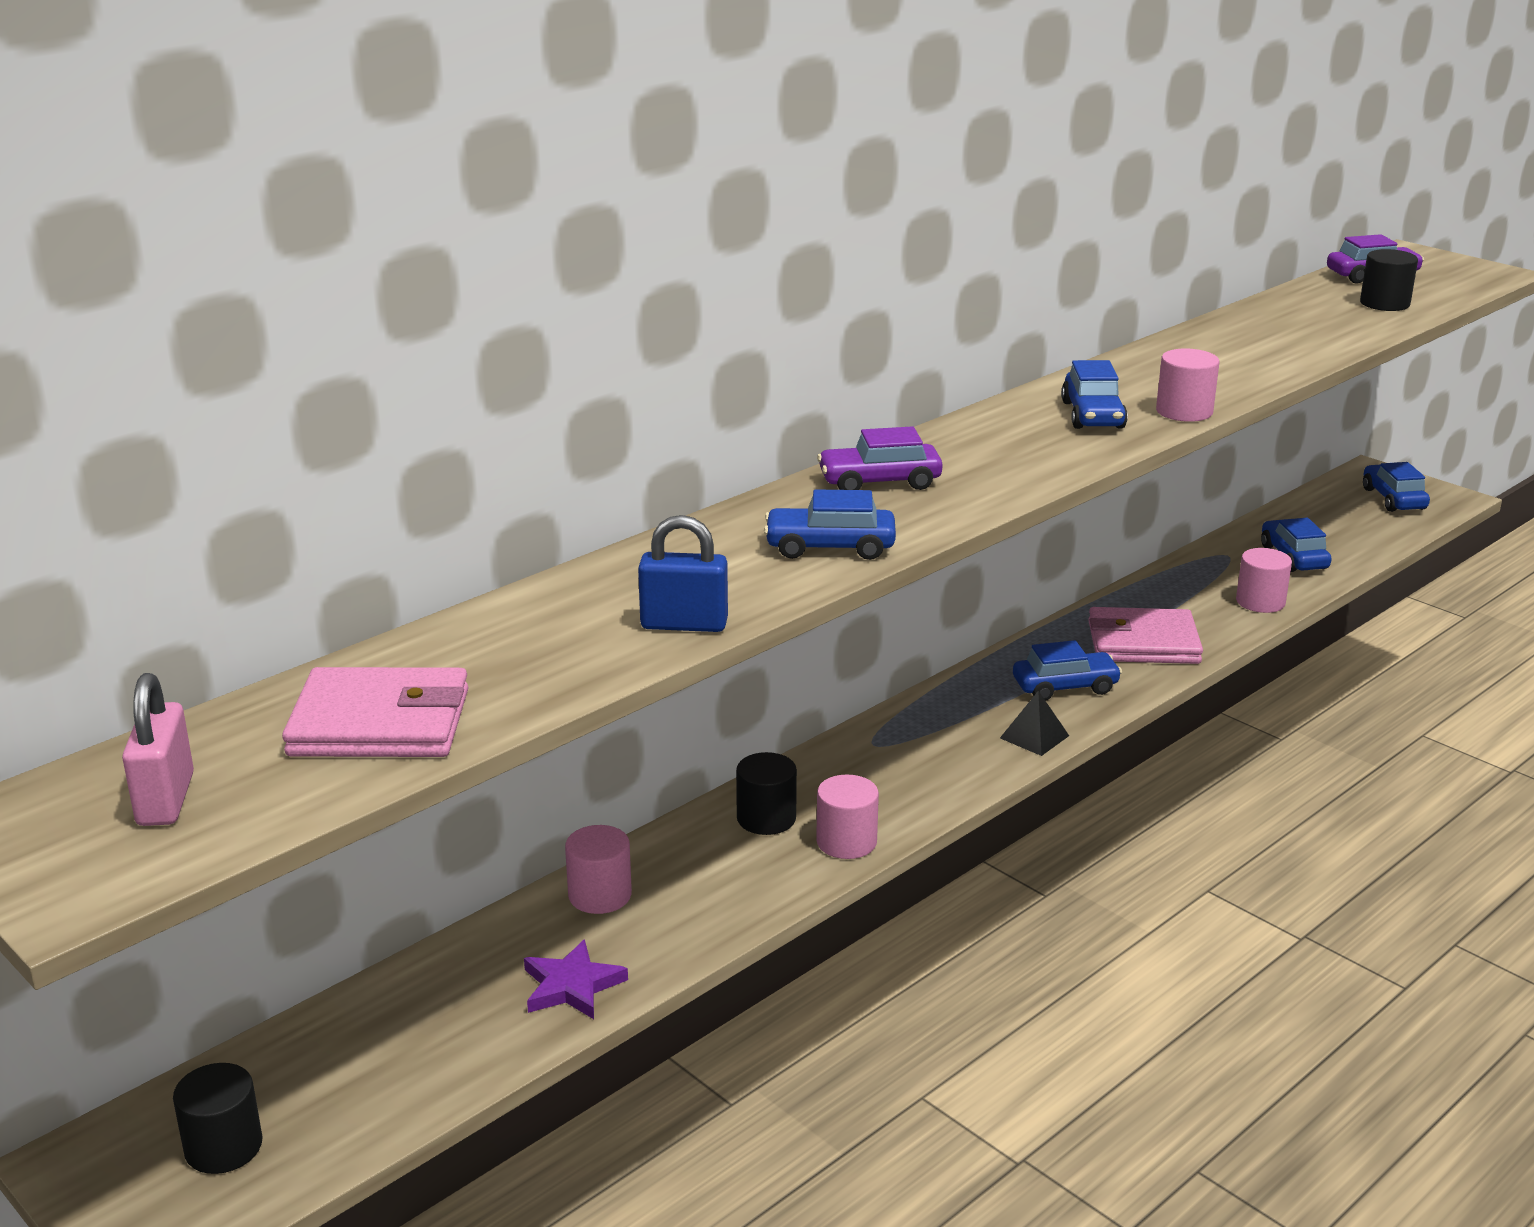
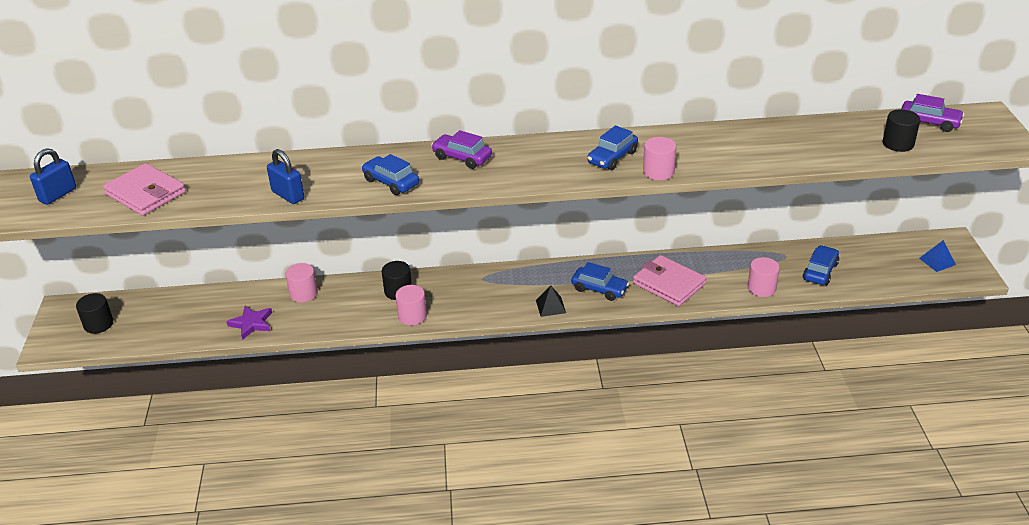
camera: 40 degrees right, 10 degrees up
(166, 800) = (58, 195): pink padlock -> blue padlock
(1393, 499) = (937, 261): blue car -> blue pyramid

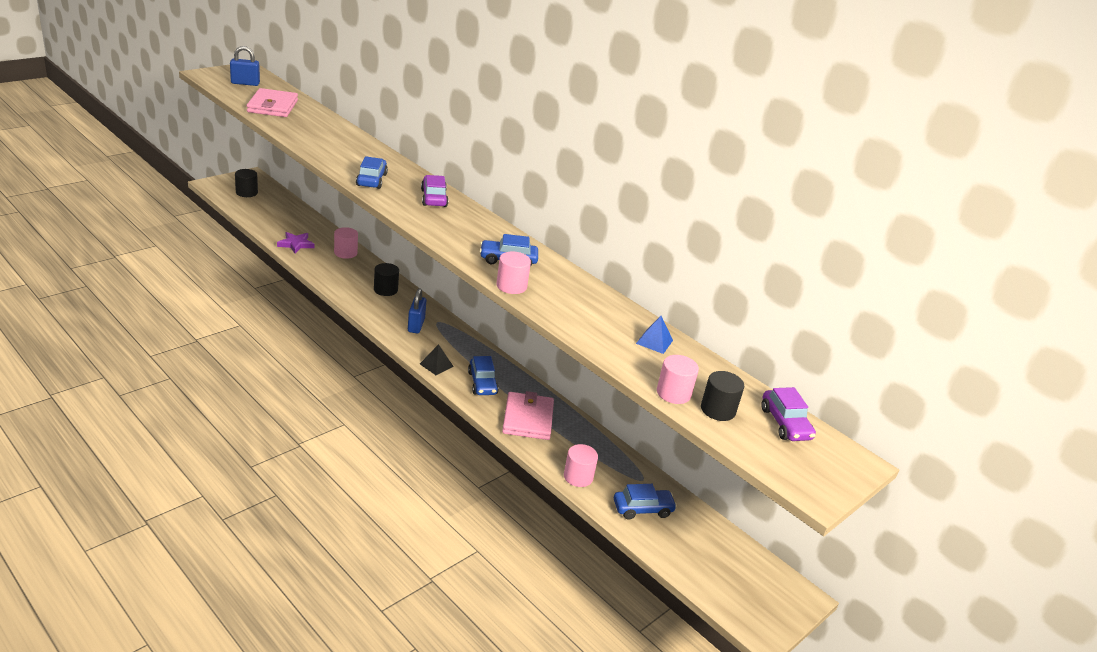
camera: 45 degrees right, 5 degrees down
(288, 195) = (317, 149): blue padlock -> blue padlock (416, 325)
(412, 316) = (364, 305): pink cylinder -> pink cylinder (673, 393)
(937, 261) = (751, 593): blue pyramid -> blue pyramid (654, 341)

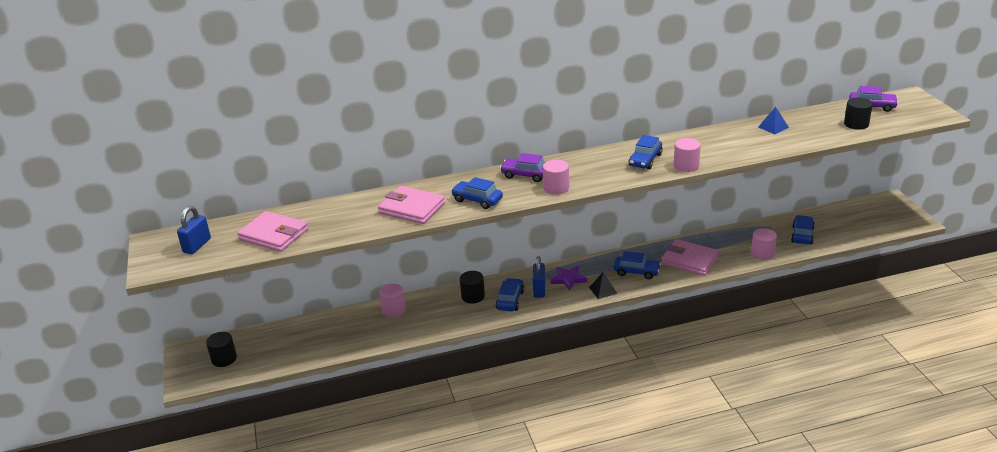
camera: 55 degrees left, 0 degrees up
(296, 244) = (359, 339): purple star -> purple star (568, 279)
(342, 153) = (412, 208): none -> pink wallet
(390, 311) = (510, 300): none -> blue car
(416, 325) = (539, 290): blue padlock -> blue padlock turned 60 degrees clockwise
(673, 393) = (836, 134): pink cylinder -> pink cylinder (556, 188)

